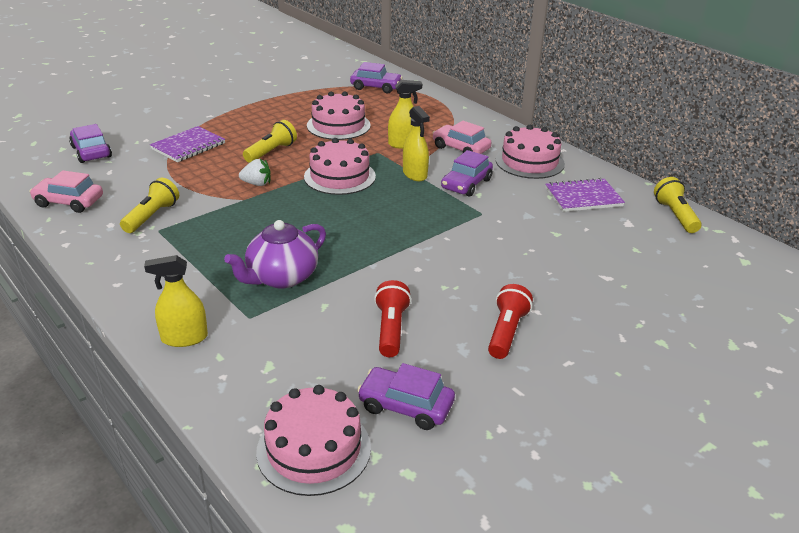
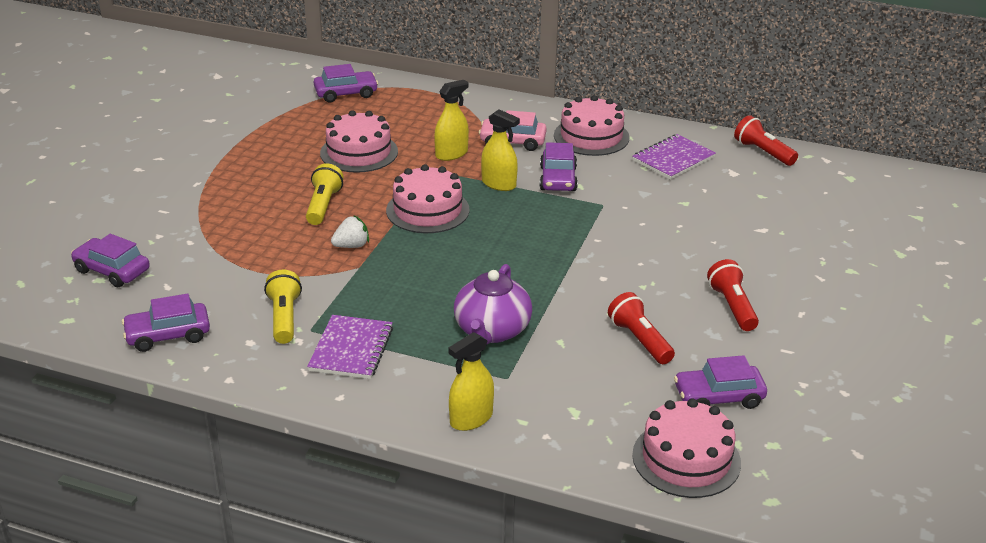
camera: 30 degrees left, 0 degrees up
(69, 202) = (168, 335): pink car -> purple car
(188, 146) = (220, 228): purple notebook -> purple notebook (351, 349)
(675, 215) = (763, 152): yellow flashlight -> red flashlight

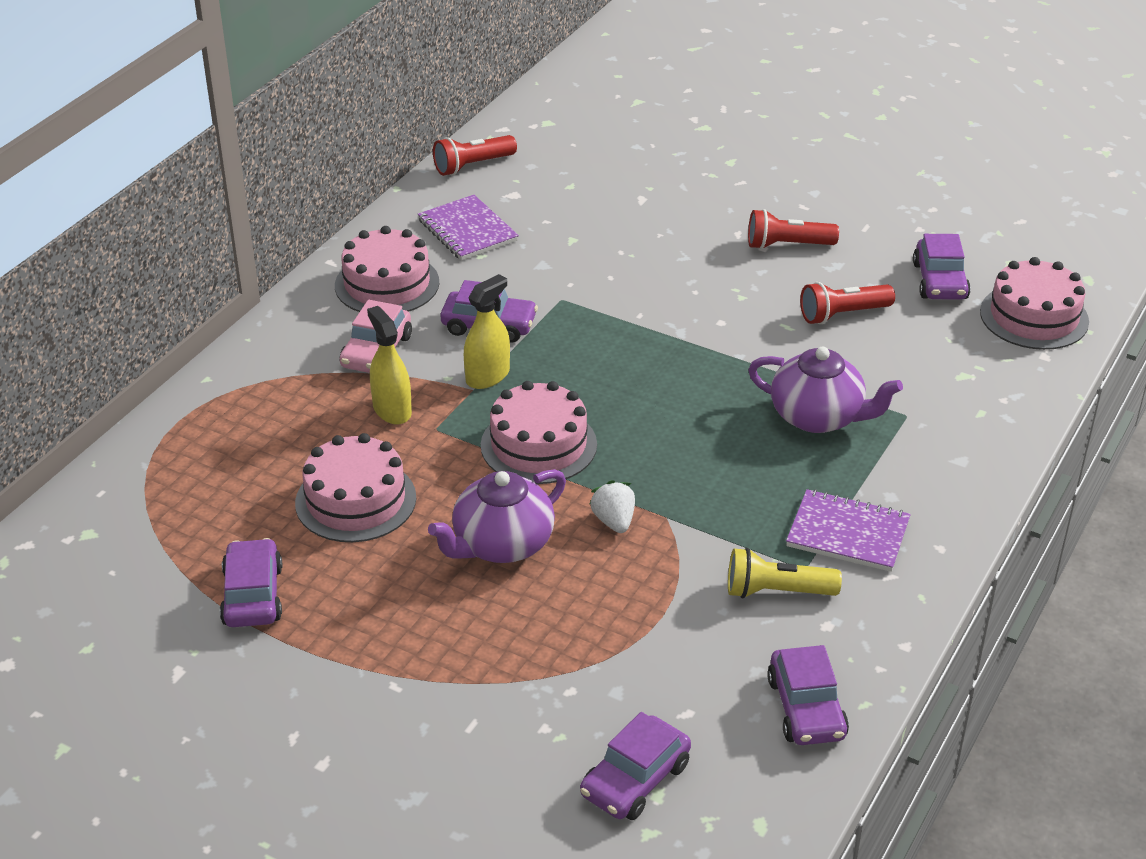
camera: 80 degrees left, 5 degrees up
(323, 205) = (501, 544): yellow flashlight -> purple teapot
(346, 93) = (153, 504): purple car -> purple car (253, 595)
(471, 418) = (977, 448): yellow spray bottle -> none

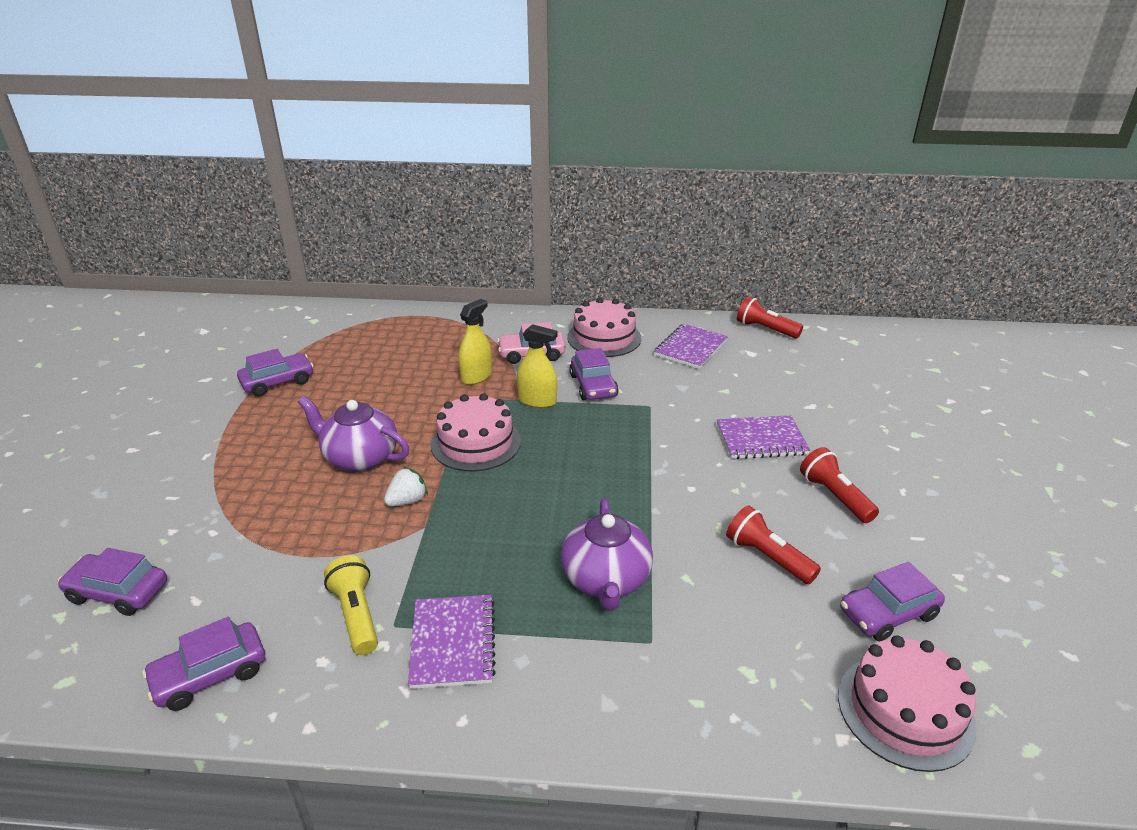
camera: 65 degrees right, 5 degrees down
(355, 500) = (379, 390): pink cake -> none
(675, 251) = (761, 440): none -> purple notebook

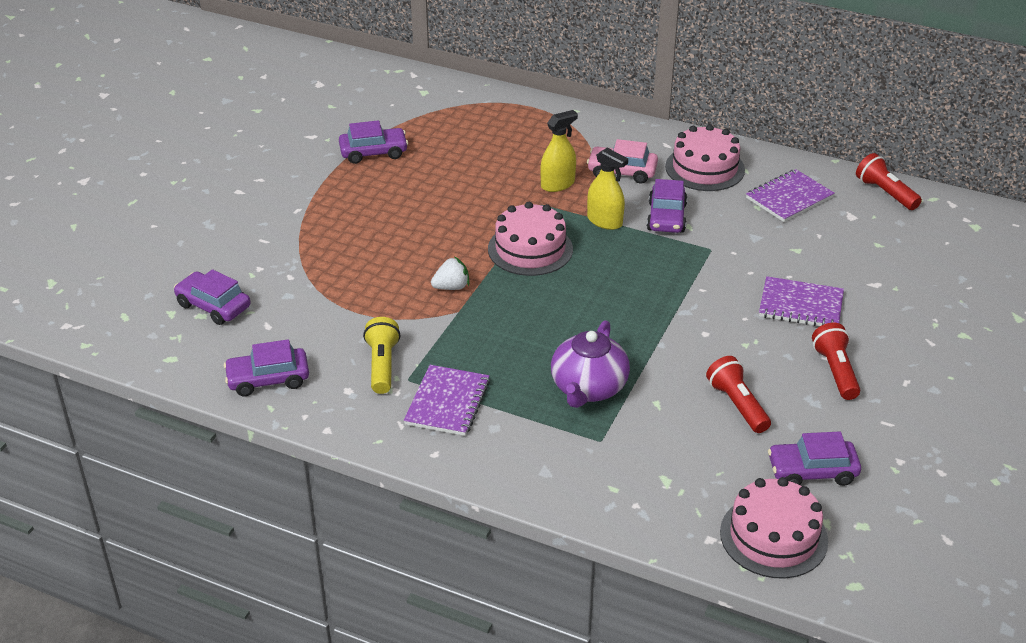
camera: 20 degrees right, 5 degrees up
(360, 457) = (424, 240): purple teapot -> none

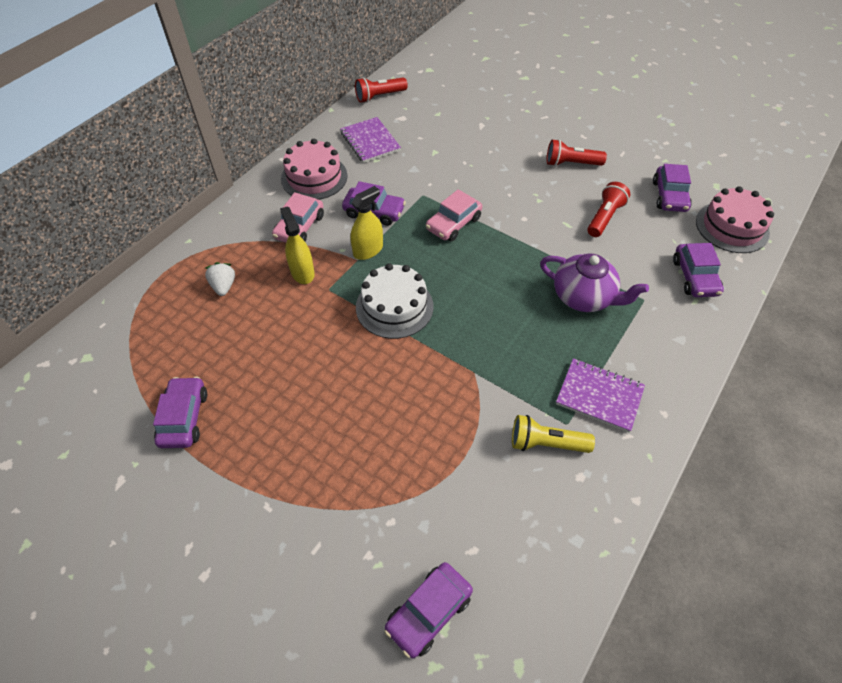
camera: 80 degrees left, 15 degrees up
(268, 379) = (561, 553): purple car -> purple car (694, 277)
(451, 287) = (438, 373): white strawberry -> white strawberry (224, 286)
(530, 249) = (394, 306): pink cake -> white cake
(671, 277) = (453, 223): none -> pink car
(737, 405) = (604, 217): red flashlight -> red flashlight turned 135 degrees clockwise
(800, 305) = (499, 164): purple notebook -> none

